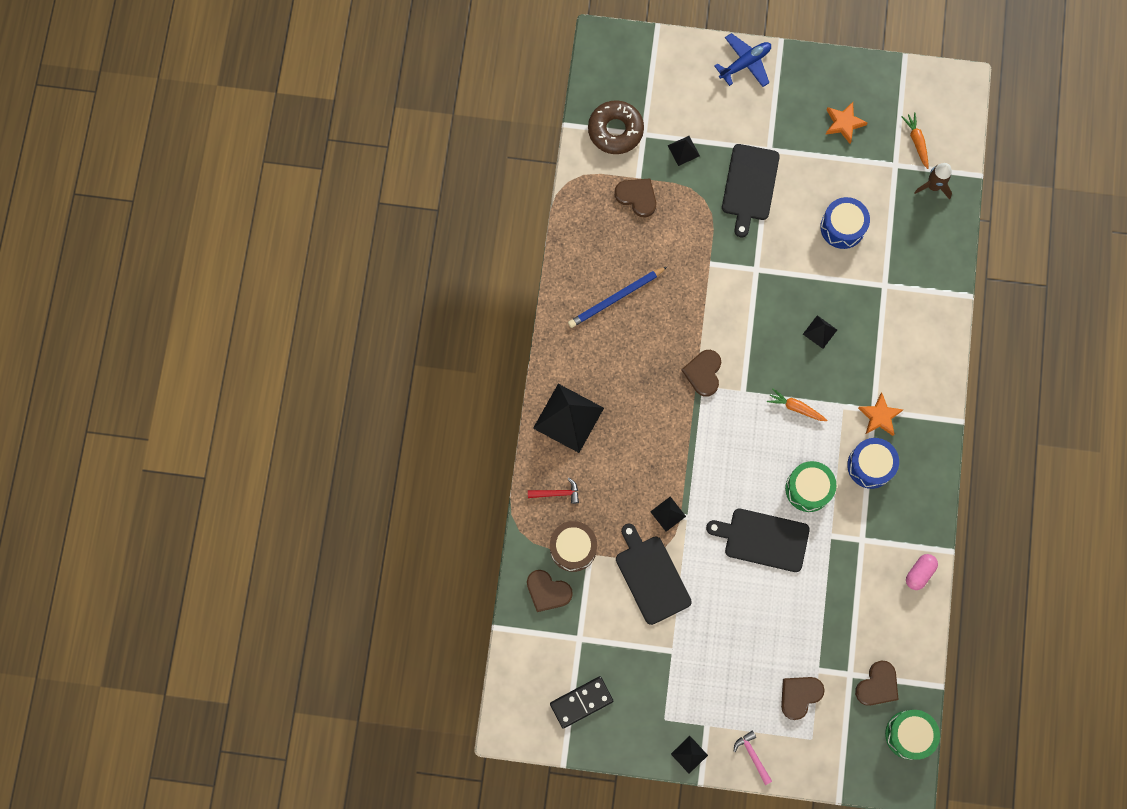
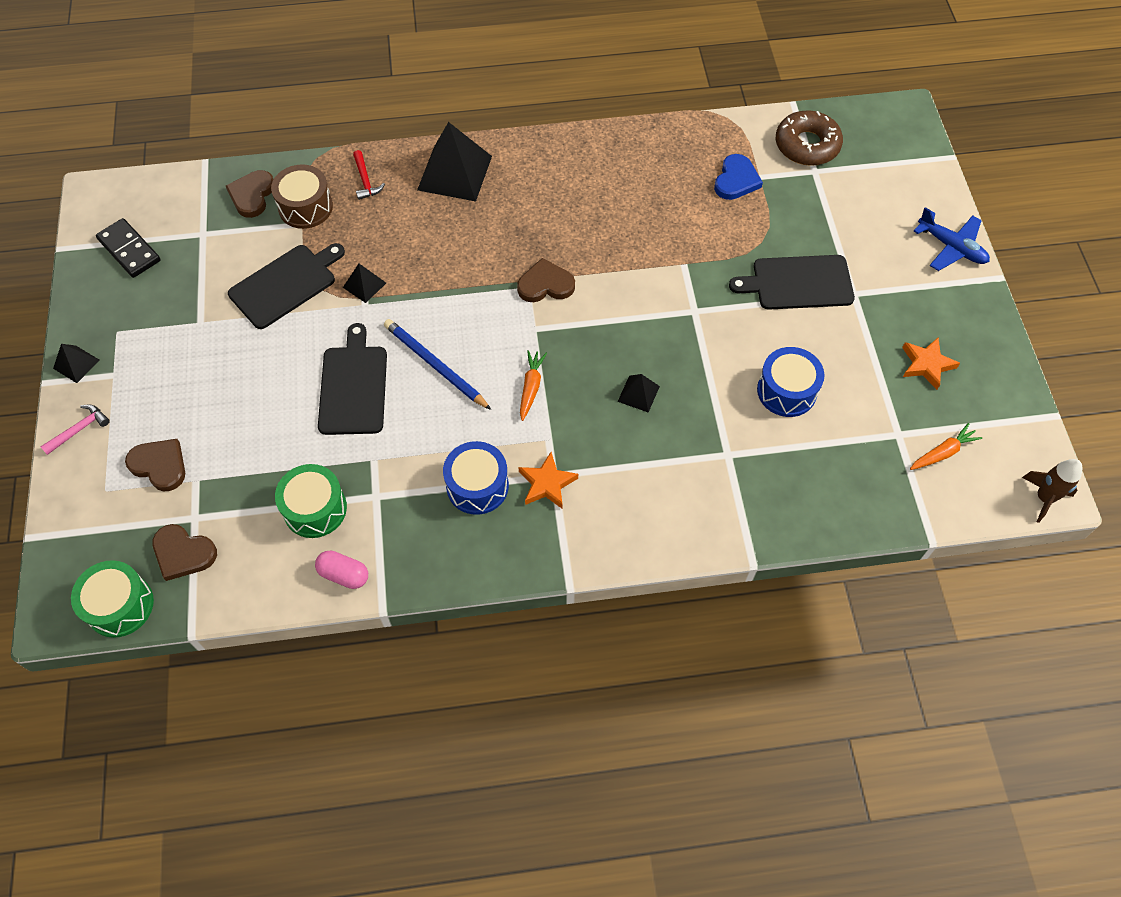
camera: 75 degrees right, 15 degrees down
(616, 298) = (608, 186): blue pencil -> blue pencil (435, 365)
(637, 197) = (736, 180): brown heart -> blue heart
(683, 150) = (812, 211): black pyramid -> none
(808, 489) = (429, 422): green drum -> green drum (315, 509)
(933, 186) = (889, 485): brown rocket -> brown rocket (1044, 498)

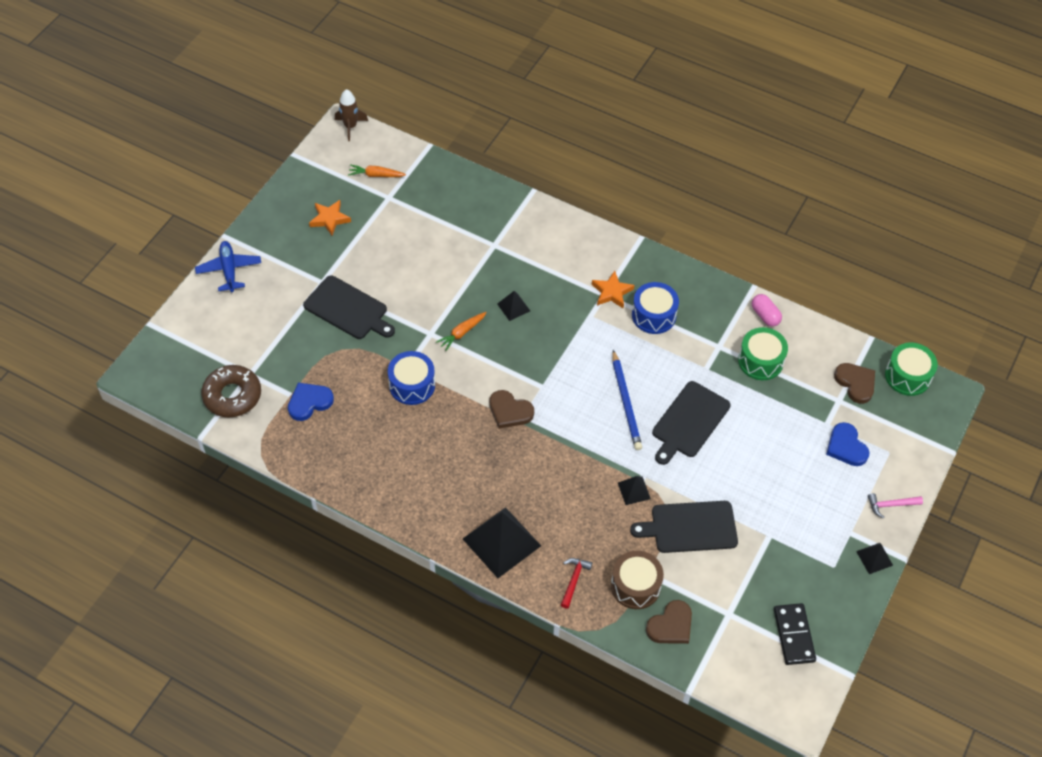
camera: 145 degrees left, 5 degrees down
(160, 465) = (846, 447): brown heart -> blue heart
(531, 387) = (576, 351): orange carrot -> orange carrot (461, 333)
(786, 391) = (425, 255): blue drum -> blue drum (412, 385)

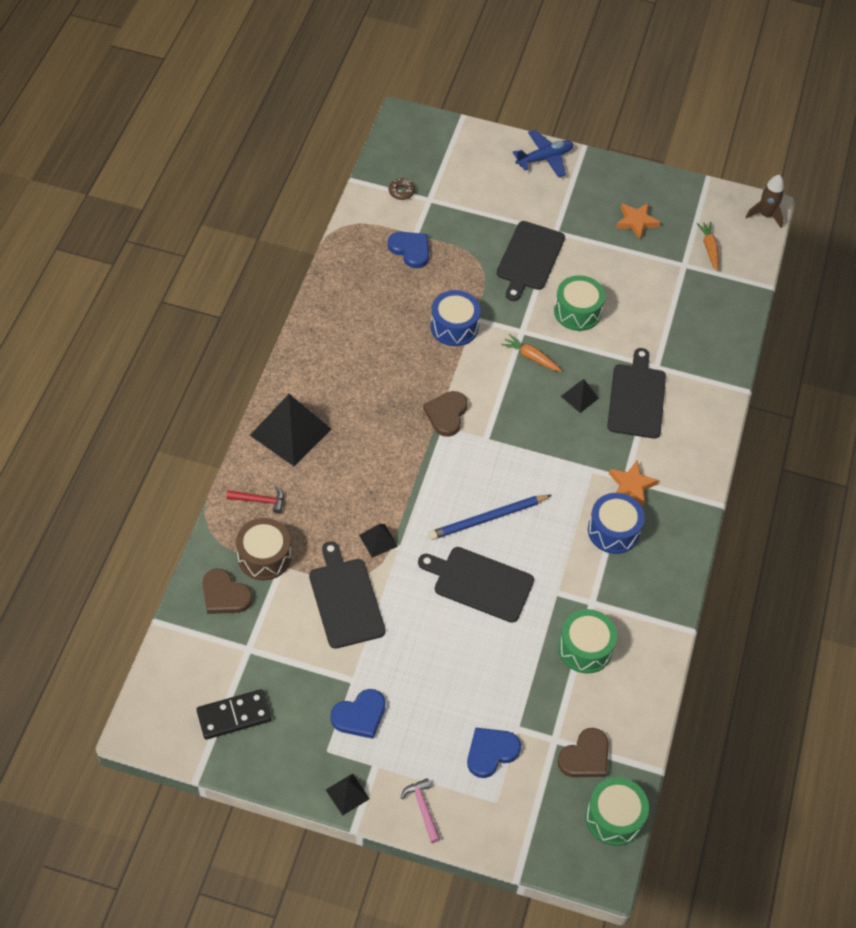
camera: 75 degrees right, 0 degrees up
(232, 396) = (401, 192): brown donut -> brown donut, size x0.46
(420, 287) = (577, 312): none -> green drum
(524, 267) = (636, 398): none -> black cutting board
(765, 315) = (652, 647): pink capsule -> none
(804, 536) = (360, 715): none -> blue heart

